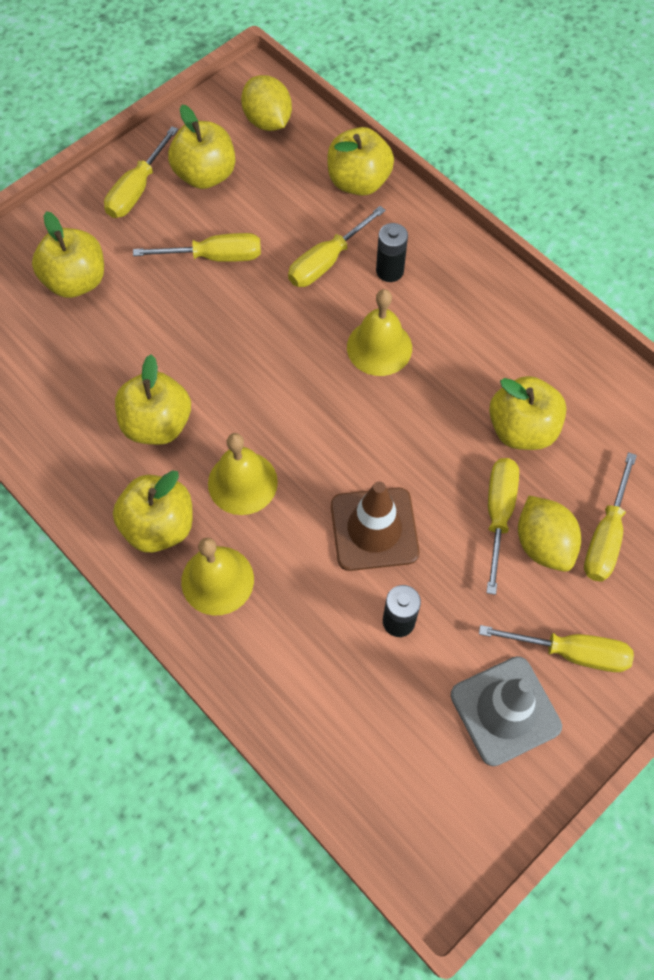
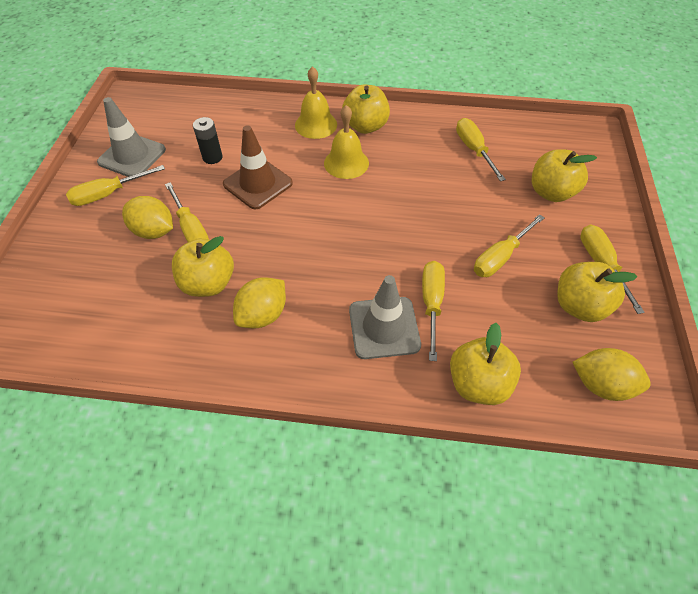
camera: 140 degrees right, 10 degrees down
(157, 424) = (418, 160): yellow apple -> none
(379, 347) = (341, 272): yellow bell -> none
(389, 271) = (384, 327): black battery -> grey traffic cone
(490, 357) = (263, 315): none -> yellow lemon
(605, 536) = (116, 257): yellow screwdriver -> yellow screwdriver (473, 150)

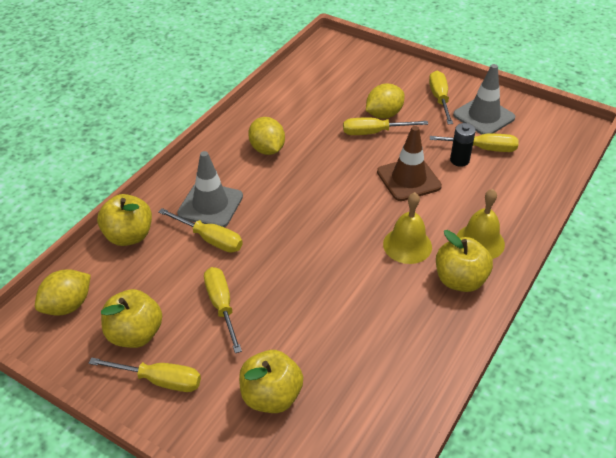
camera: 115 degrees right, 10 degrees down
(208, 283) = (314, 130): yellow apple -> none
(473, 150) = (375, 360): yellow screwdriver -> yellow screwdriver (483, 148)

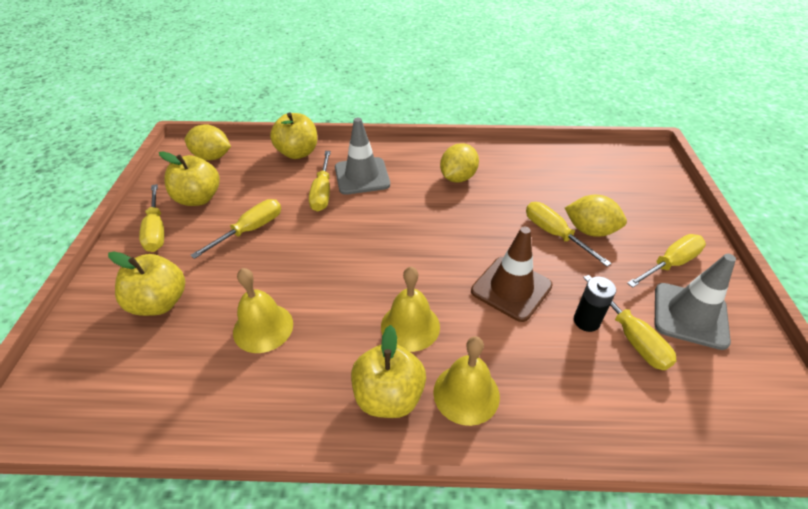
camera: 60 degrees right, 0 degrees up
(351, 331) = (263, 327): none -> yellow bell

